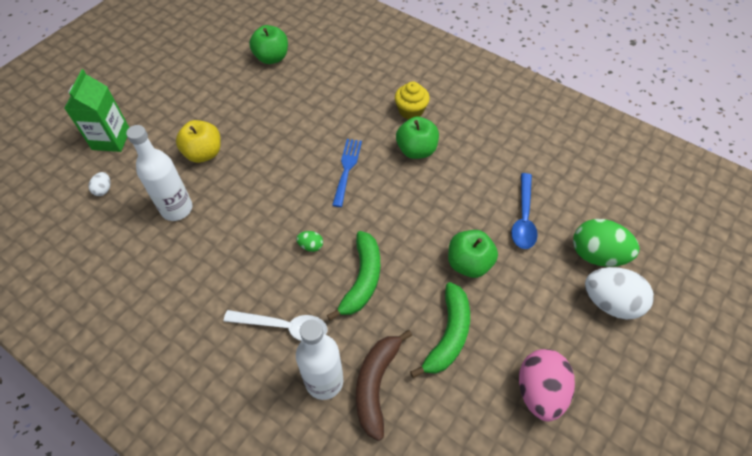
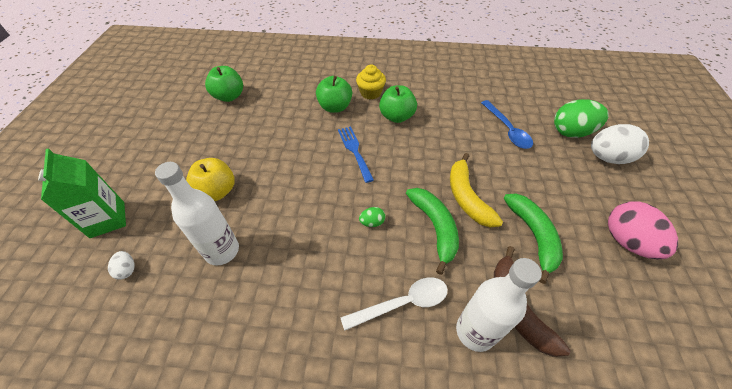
camera: 30 degrees left, 5 degrees down
(416, 267) = (467, 197): none -> yellow banana
(469, 263) = (500, 176): green apple -> green apple (335, 107)

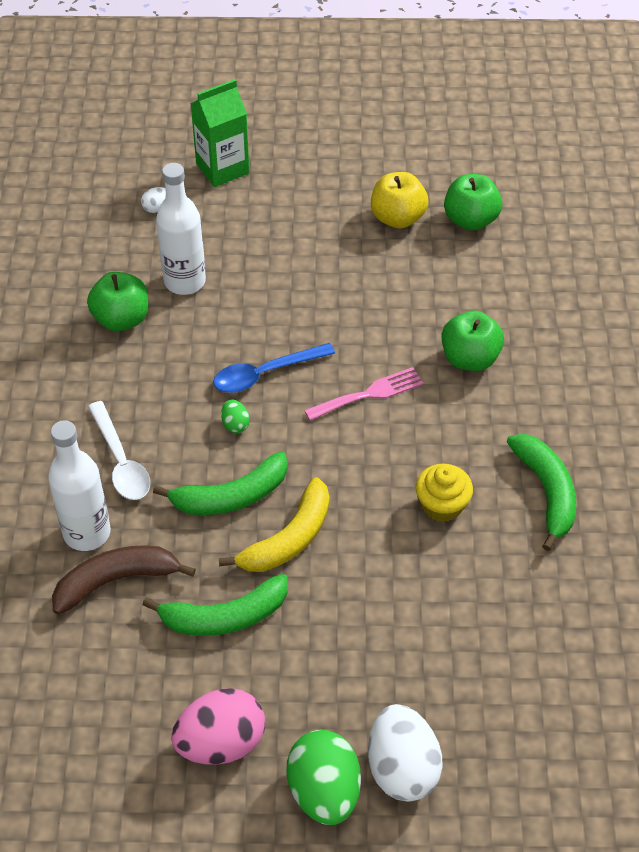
camera: 85 degrees right, 0 degrees up
(217, 191) = (274, 254): yellow apple -> yellow apple (398, 218)
(354, 151) = (369, 394): blue fork -> pink fork
(370, 93) = (520, 405): yellow cupcake -> yellow cupcake (442, 505)
(396, 117) = (460, 446): green apple -> green apple (121, 319)
(427, 90) = (546, 492): none -> green banana
(467, 197) = (289, 538): yellow banana -> yellow banana turned 150 degrees clockwise
(507, 130) = (453, 613): blue spoon -> blue spoon (265, 374)
(571, 132) = (465, 722): green egg -> green egg (324, 791)

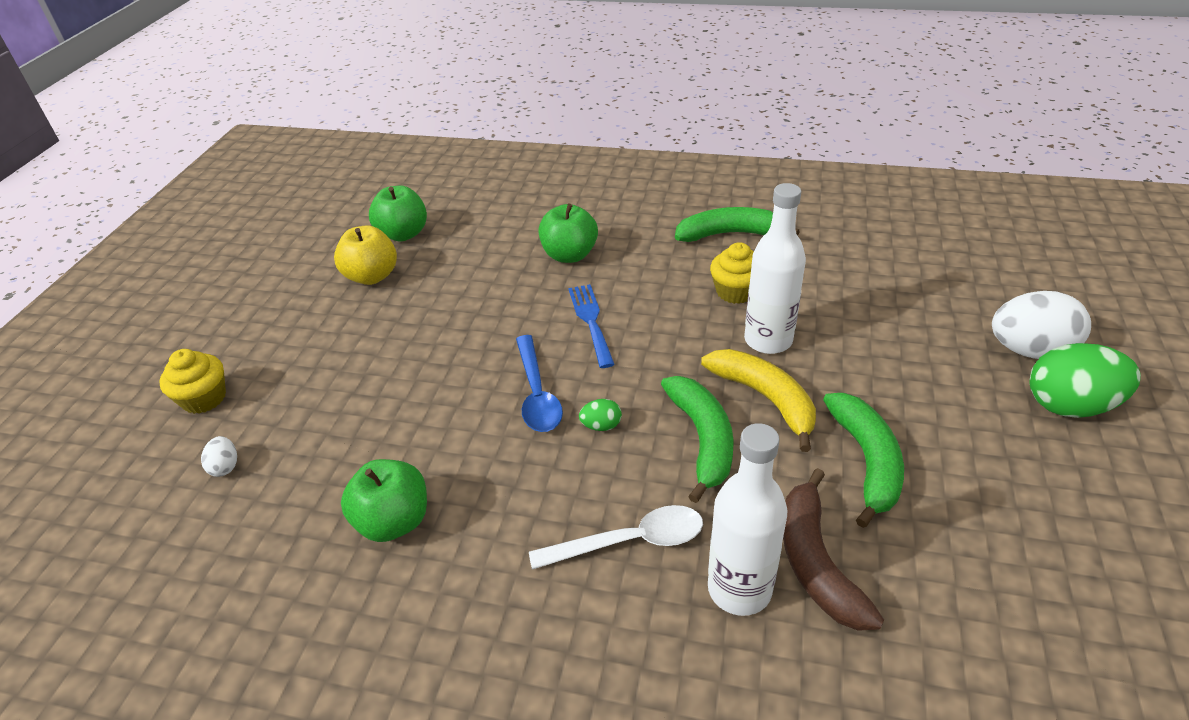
camera: 75 degrees left, 10 degrees down
(185, 281) = (364, 450): white bottle -> white bottle (768, 340)
(221, 743) = (1032, 480): pink egg -> none
(222, 168) = (204, 398): green carton -> yellow cupcake
(369, 394) = (591, 321): pink fork -> blue fork

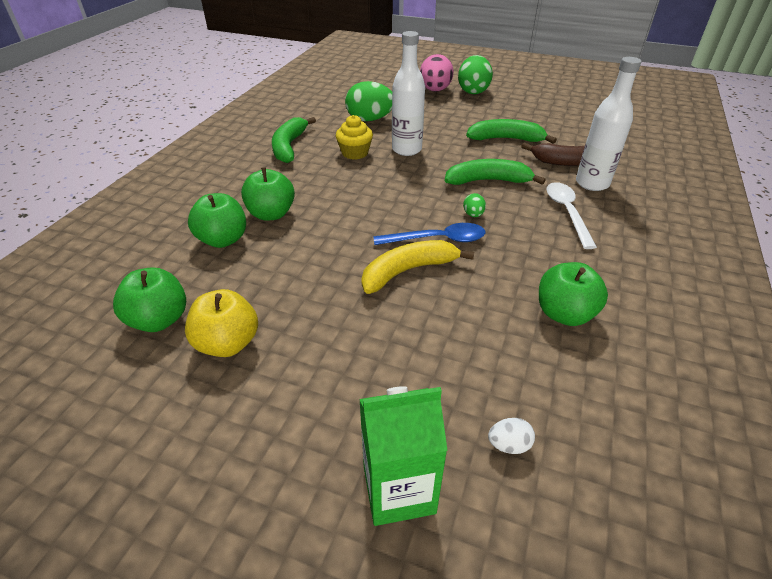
camera: 85 degrees left, 0 degrees up
(204, 398) = (399, 489): yellow cupcake -> green carton
(518, 236) = (223, 239): none -> green apple
(591, 321) = (362, 210): blue fork -> none
(765, 398) = (456, 158): yellow banana -> yellow banana (408, 271)
(852, 289) = (370, 119): none -> green egg
(1029, 350) = (435, 90): white egg -> pink egg

